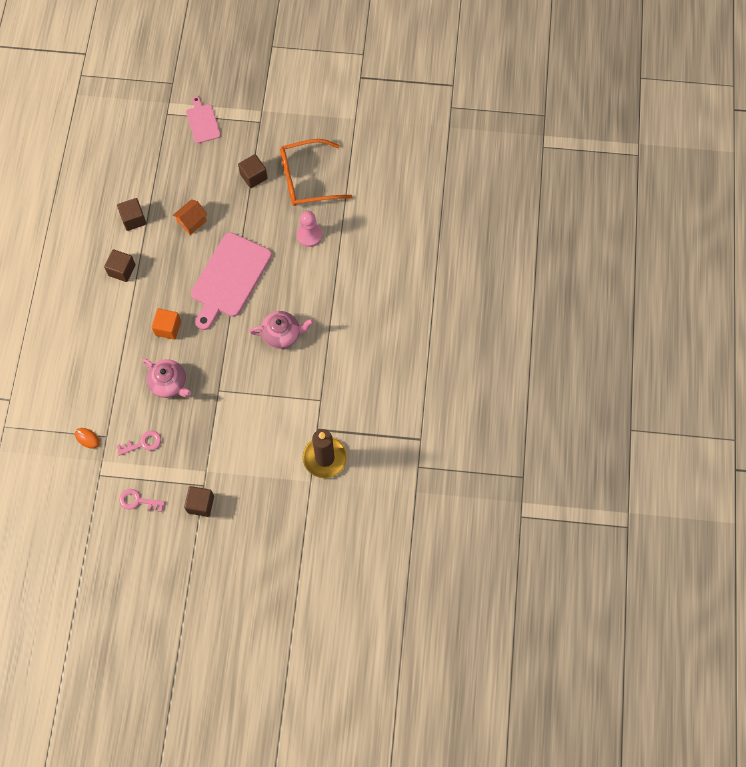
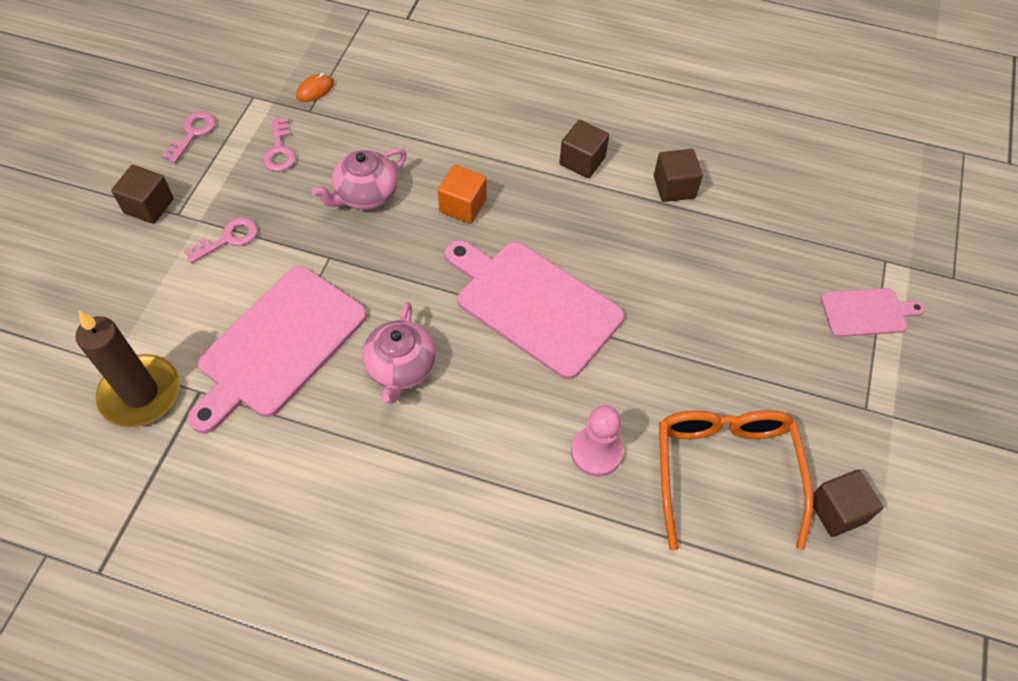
camera: 100 degrees right, 10 degrees down
(192, 222) = (657, 266): orange house -> none
(216, 449) = (228, 239): none -> pink key
(253, 176) = (741, 377): brown cube -> brown cube (837, 511)
(281, 398) = (279, 345): none -> pink cutting board

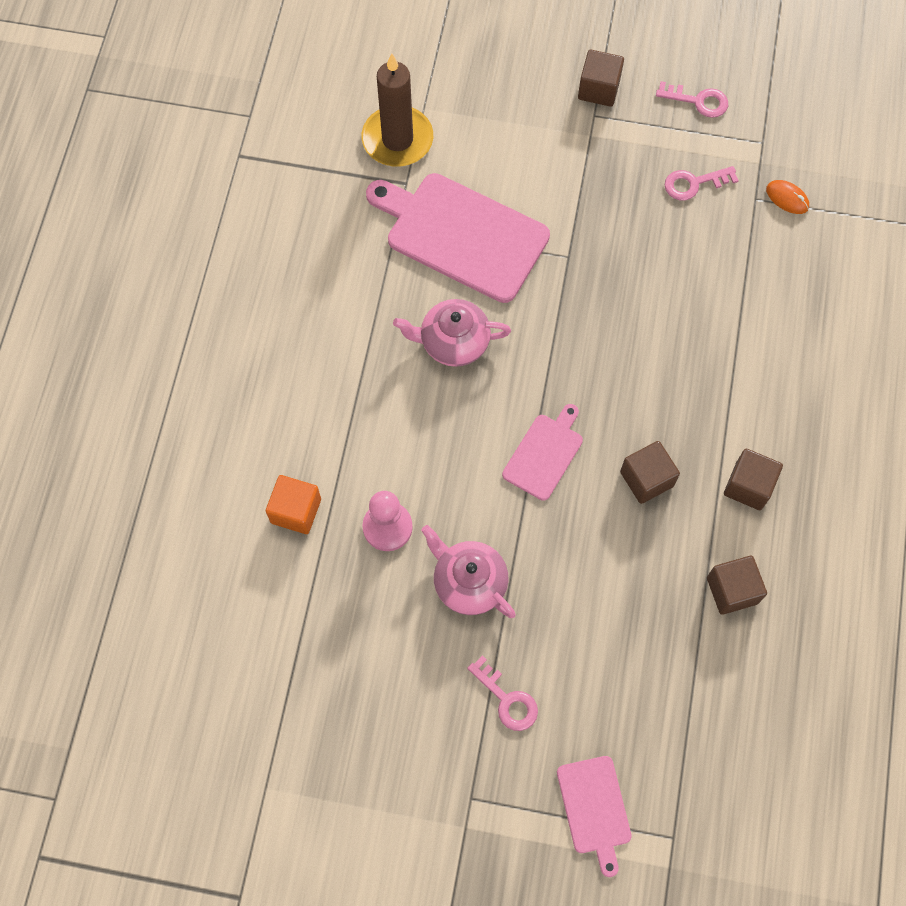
camera: 85 degrees right, 10 degrees up
(228, 239) = (573, 165): pink key -> pink key (507, 699)
(365, 194) = (653, 274): pink teapot -> pink teapot (468, 582)
(463, 206) = (658, 370): orange cube -> orange cube (296, 511)
(534, 305) = (544, 454): pink cutting board -> pink cutting board, size x0.52
(725, 472) = (381, 649): orange glasses -> none
(837, 511) = (352, 760): brown cube -> brown cube (646, 479)

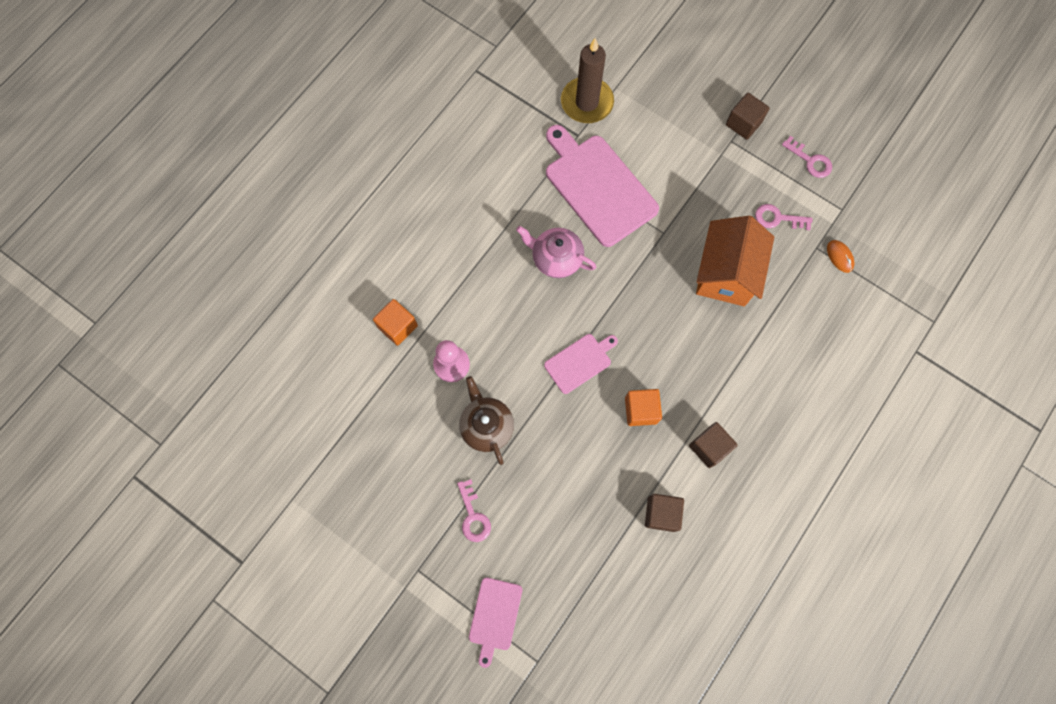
camera: 25 degrees right, 5 degrees up
(468, 582) = (486, 426): pink teapot -> brown teapot
(646, 479) = (641, 410): brown cube -> orange cube
(666, 273) = (726, 274): none -> orange house

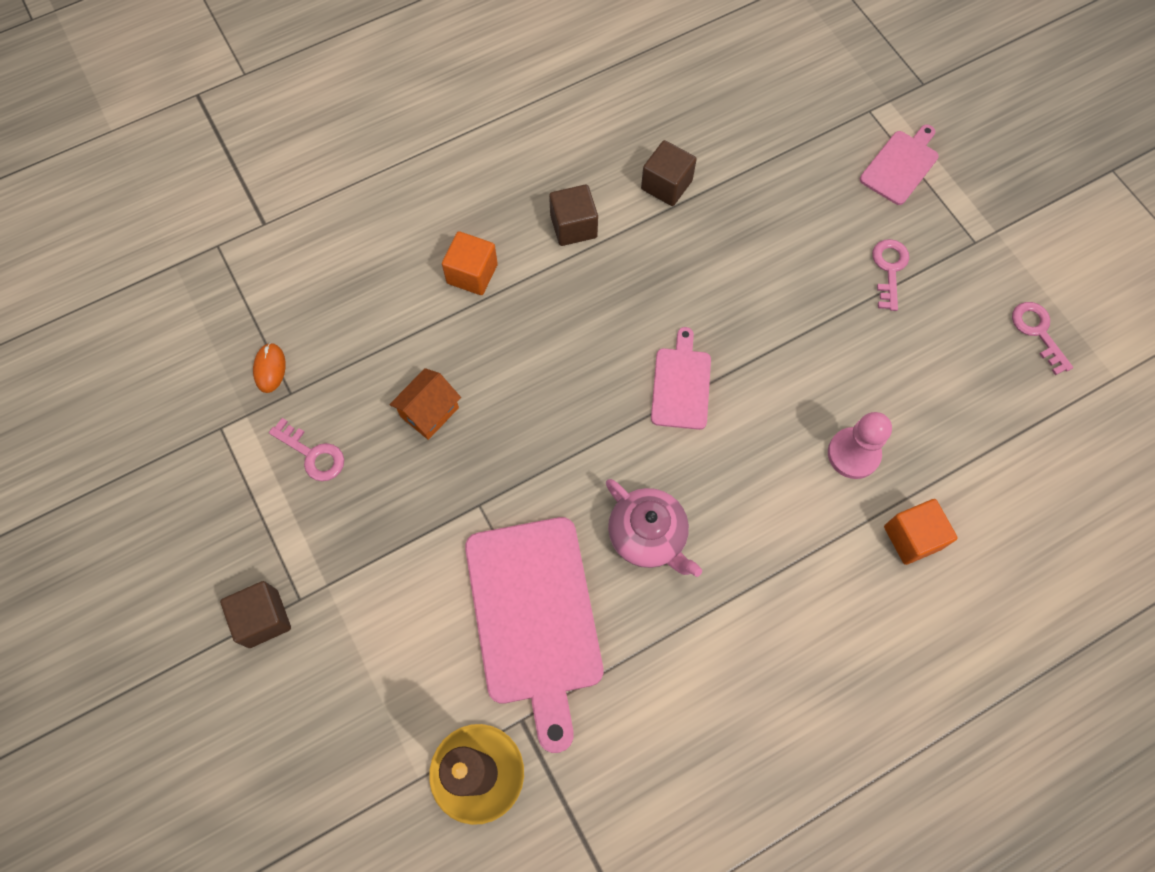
camera: 155 degrees left, 5 degrees down
(486, 426) = (835, 360): brown teapot -> none
(580, 362) = (681, 385): pink cutting board -> pink cutting board turned 105 degrees clockwise
(641, 410) = (633, 297): orange cube -> orange cube (472, 274)
(726, 274) = (429, 412): orange house -> orange house, size x0.53
(810, 160) = (211, 515): pink key -> pink key (1037, 332)

